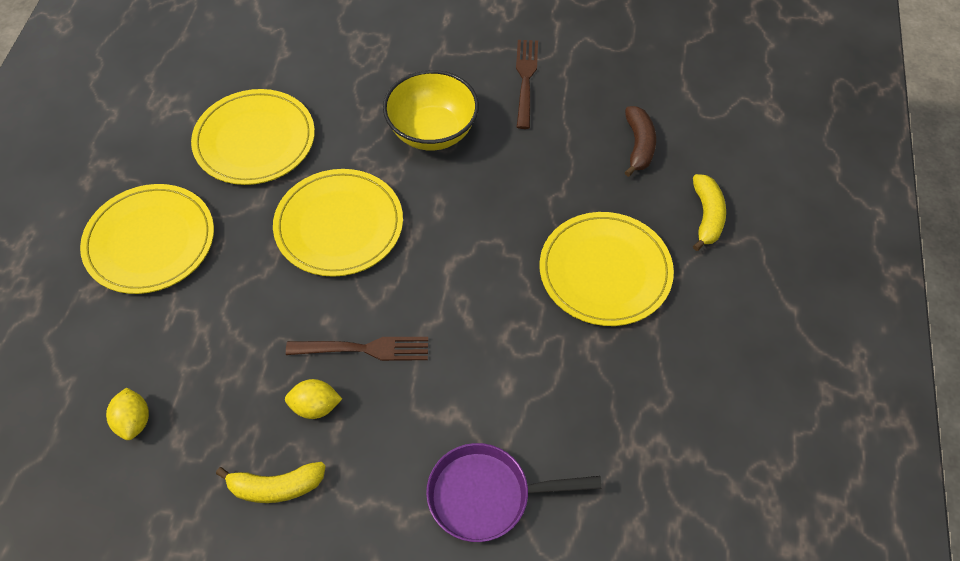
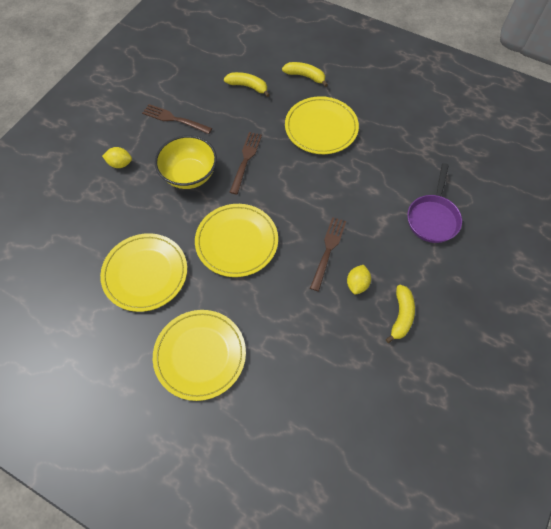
camera: 70 degrees left, 5 degrees up
(134, 421) = (335, 388): yellow lemon -> yellow lemon (120, 164)
(490, 190) = (246, 160): none -> brown fork
(638, 146) = (248, 86): brown banana -> yellow banana

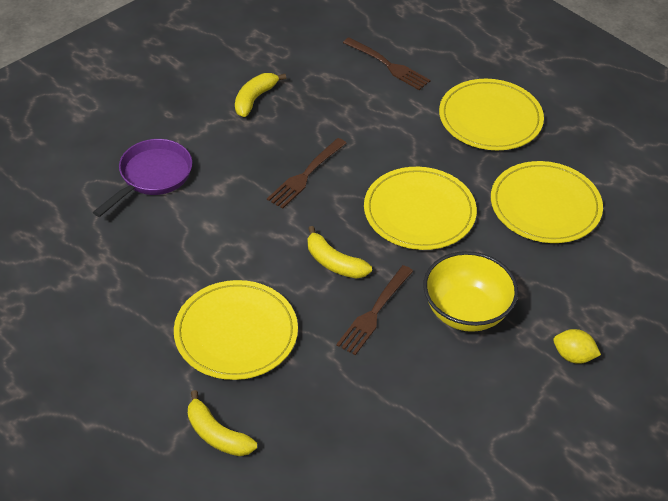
camera: 165 degrees left, 15 degrees down
(174, 119) = (475, 411): brown fork -> brown fork (388, 65)
(248, 86) = (329, 441): yellow banana -> yellow banana (334, 263)
(357, 284) = (288, 136): yellow lemon -> none

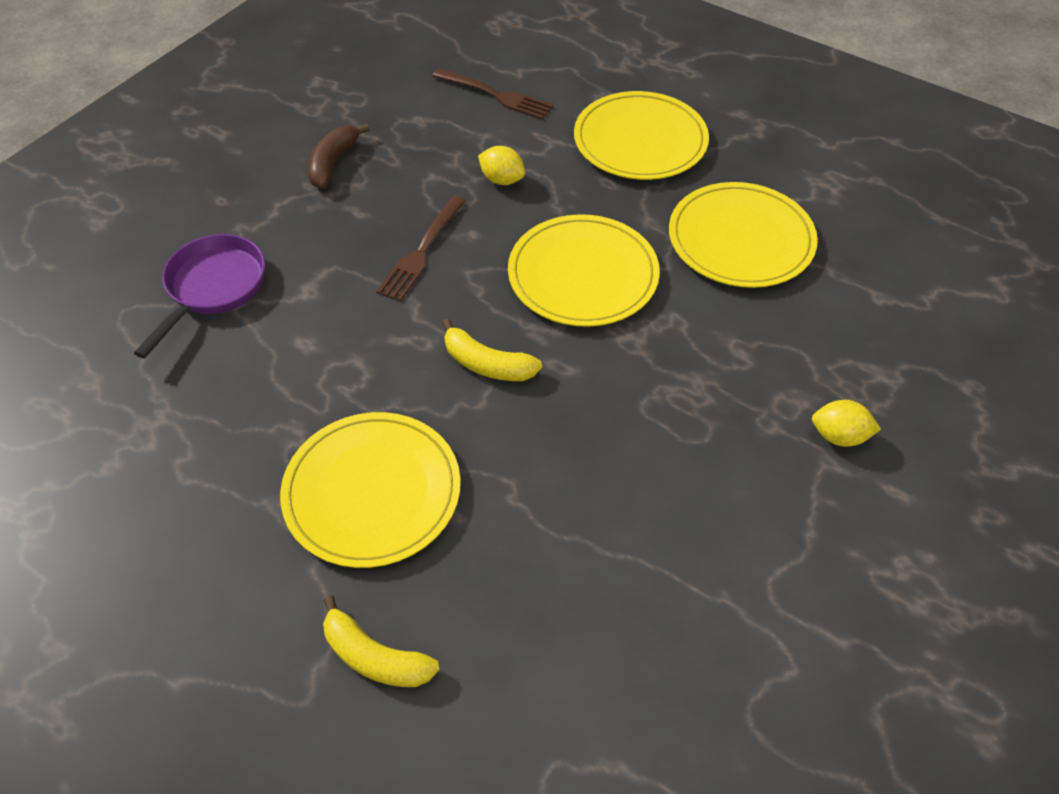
camera: 10 degrees left, 5 degrees up
(254, 99) = (333, 163): yellow banana -> brown banana
(374, 313) = (558, 425): brown fork -> none
(377, 132) = (502, 180): none -> yellow lemon
(466, 312) = (681, 400): yellow bowl -> none

